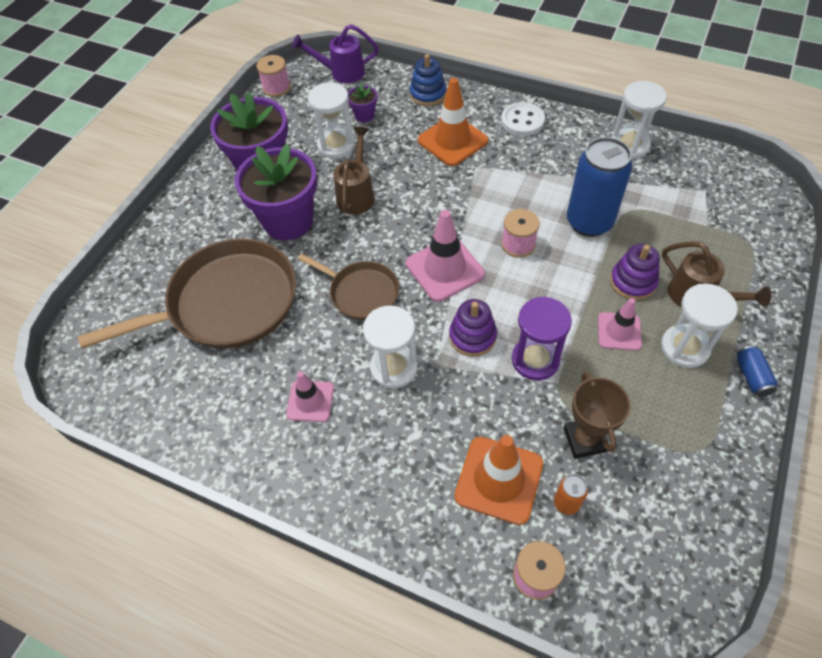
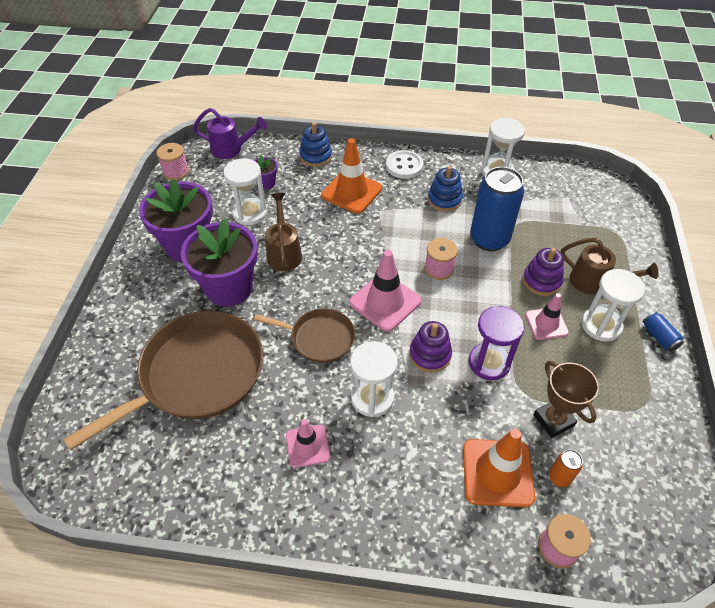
camera: 20 degrees left, 5 degrees down
(341, 73) = (232, 149): purple watering can -> purple watering can turned 150 degrees counterclockwise
(554, 167) = (444, 200): none -> blue stacking toy

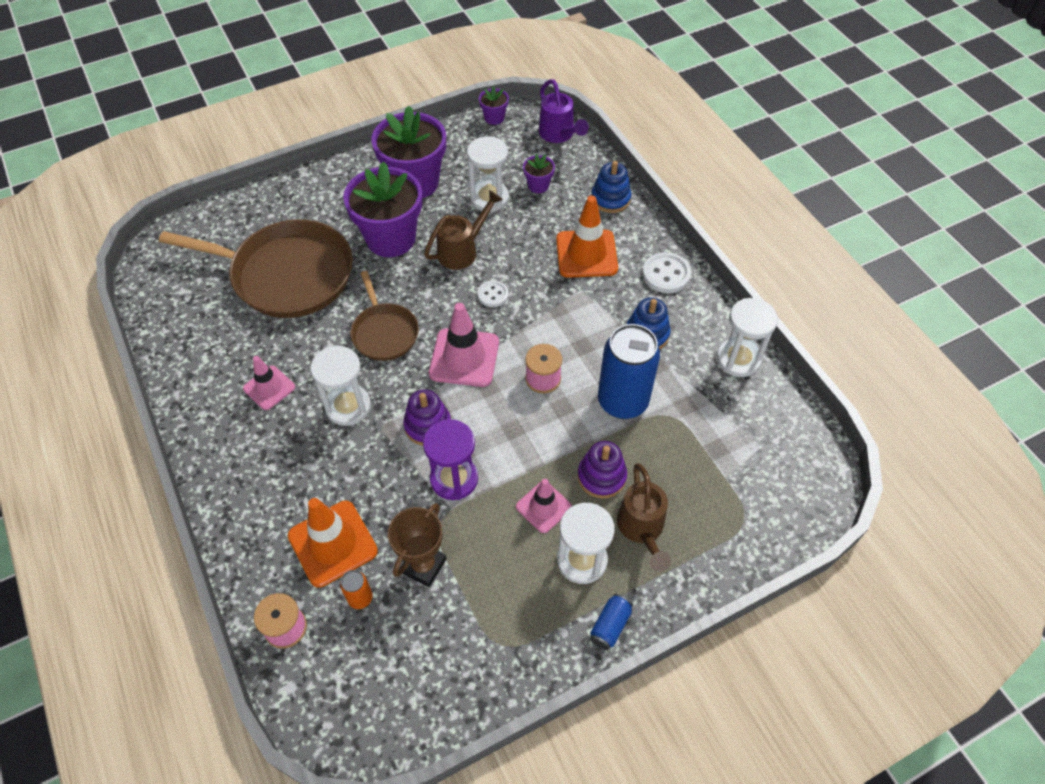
camera: 55 degrees right, 5 degrees up
(176, 171) = (494, 118): pink spool -> purple flower pot
(341, 257) = (493, 295): none -> white button

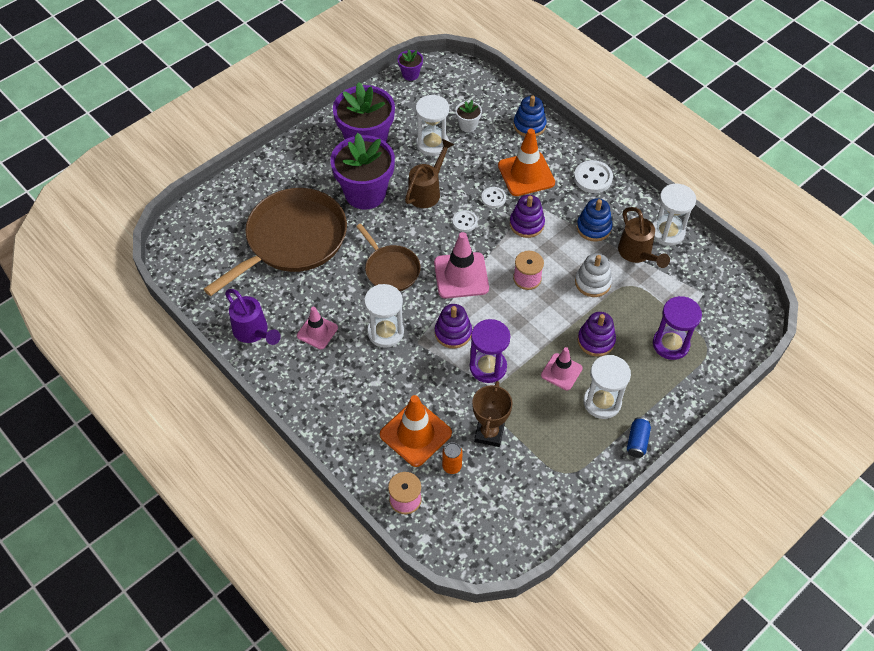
camera: 15 degrees left, 0 degrees up
(287, 275) = (292, 240): brown pan -> brown pan turned 45 degrees counterclockwise
(537, 274) = (493, 198): none -> white button
(538, 185) = (468, 125): purple flower pot -> white flower pot
(559, 135) = (469, 79): purple watering can -> purple watering can (254, 332)
(566, 313) = (526, 224): none -> purple stacking toy
(622, 401) = (592, 282): blue can -> white stacking toy
(642, 530) = (637, 371): brown watering can -> brown watering can (637, 254)
(697, 504) = (670, 344): none -> purple hourglass

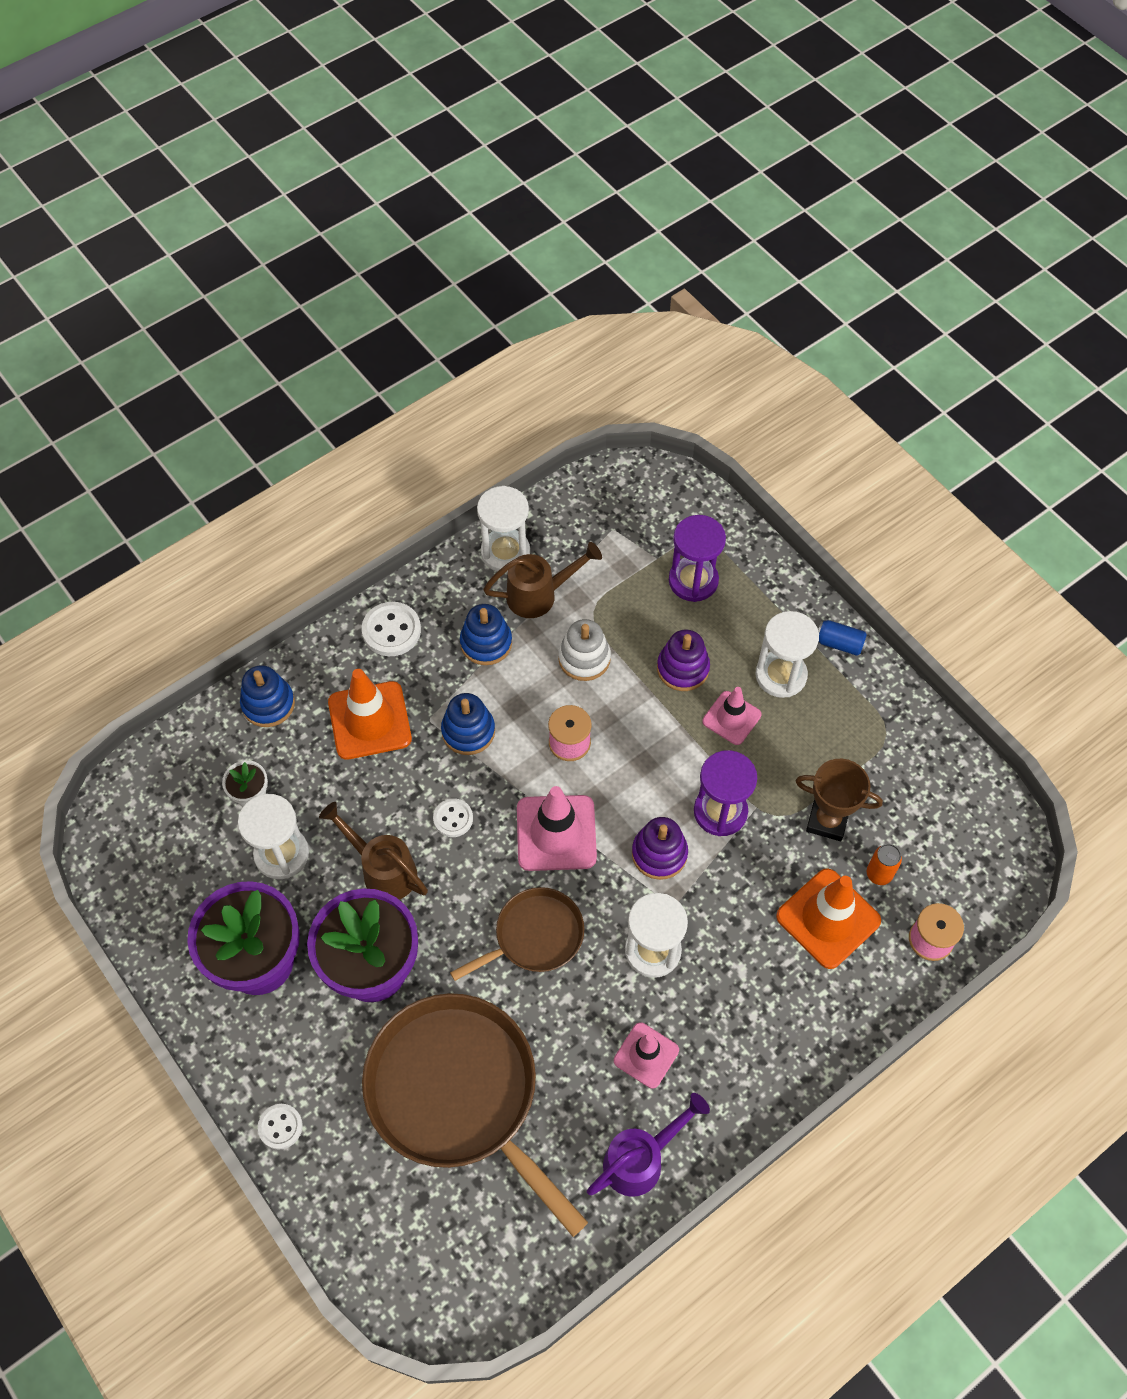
camera: 85 degrees left, 5 degrees up
(410, 74) = (112, 878): purple flower pot -> none
(493, 198) = (411, 772): white button -> white button (280, 1127)
(526, 224) = (468, 731): purple stacking toy -> blue stacking toy

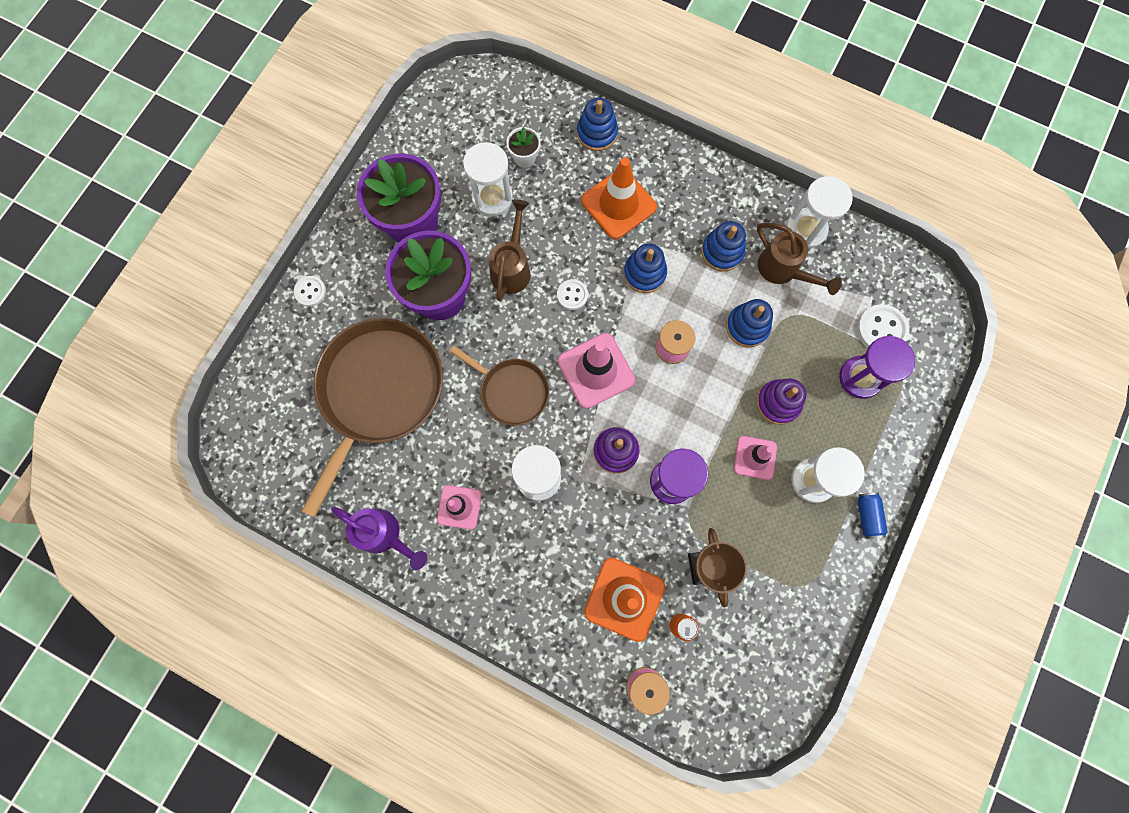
camera: 65 degrees right, 15 degrees up
(391, 630) = (696, 183): white button -> white button (881, 329)
(584, 658) = (747, 327): white stacking toy -> blue stacking toy

